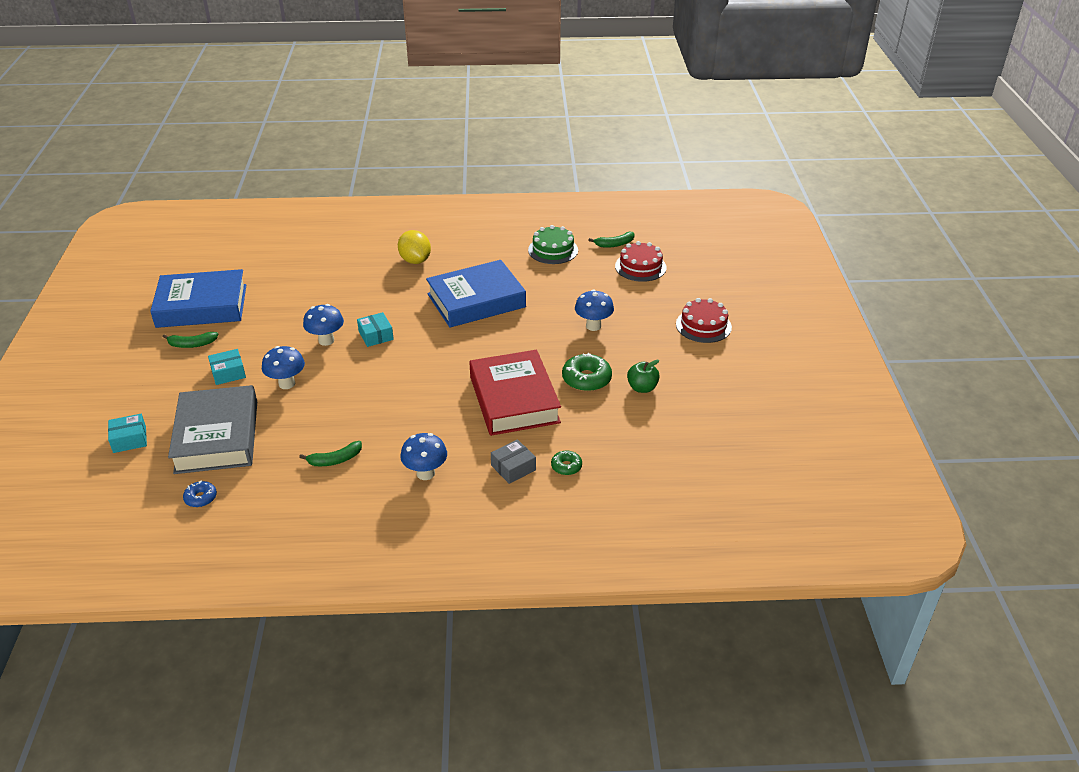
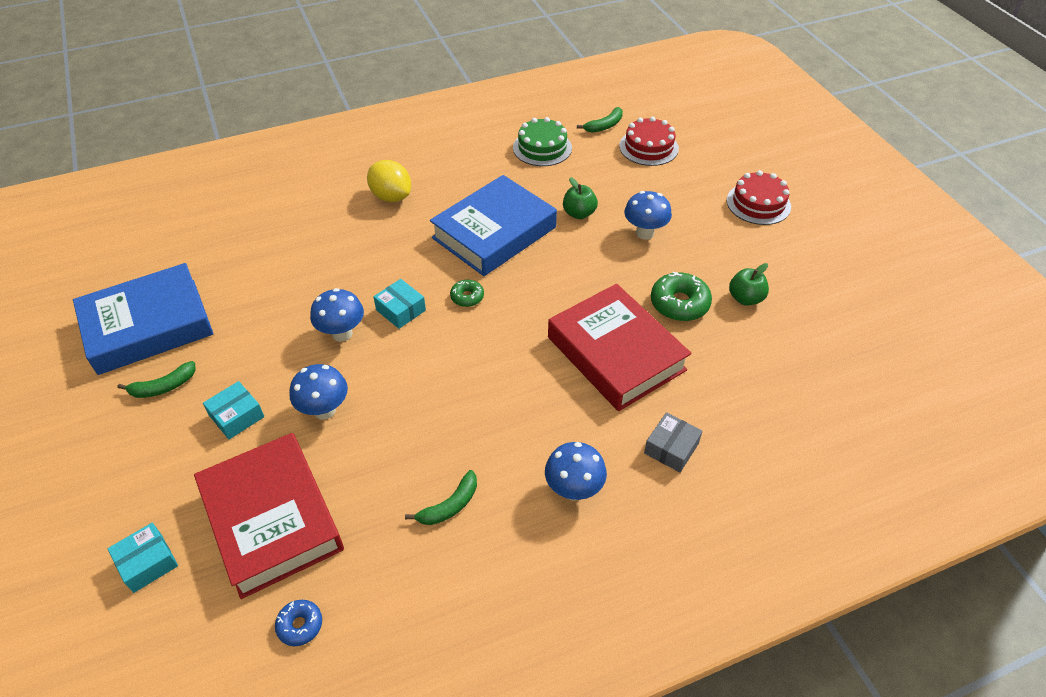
camera: 20 degrees left, 10 degrees up
(217, 436) = (272, 519): grey book -> red book
(550, 301) = (579, 213): none -> green apple
(566, 466) = (729, 427): green donut -> green donut (467, 297)

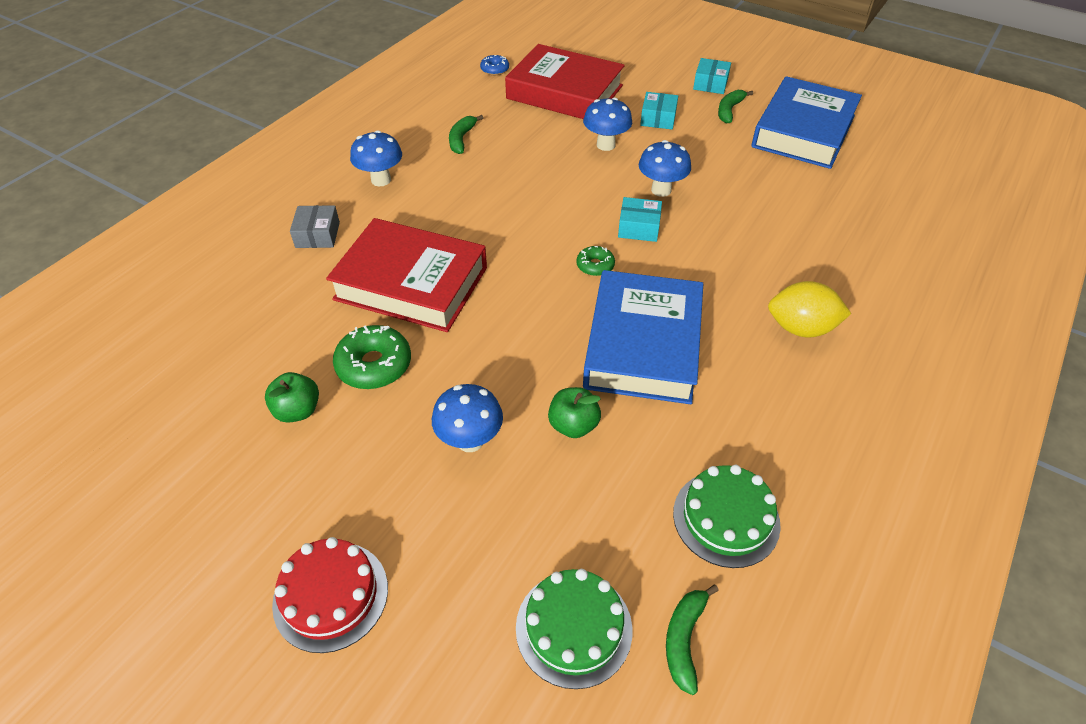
camera: 145 degrees right, 0 degrees up
(147, 562) = (606, 55): turquoise box -> turquoise box (710, 84)
(648, 147) = (574, 628): red cake -> green cake

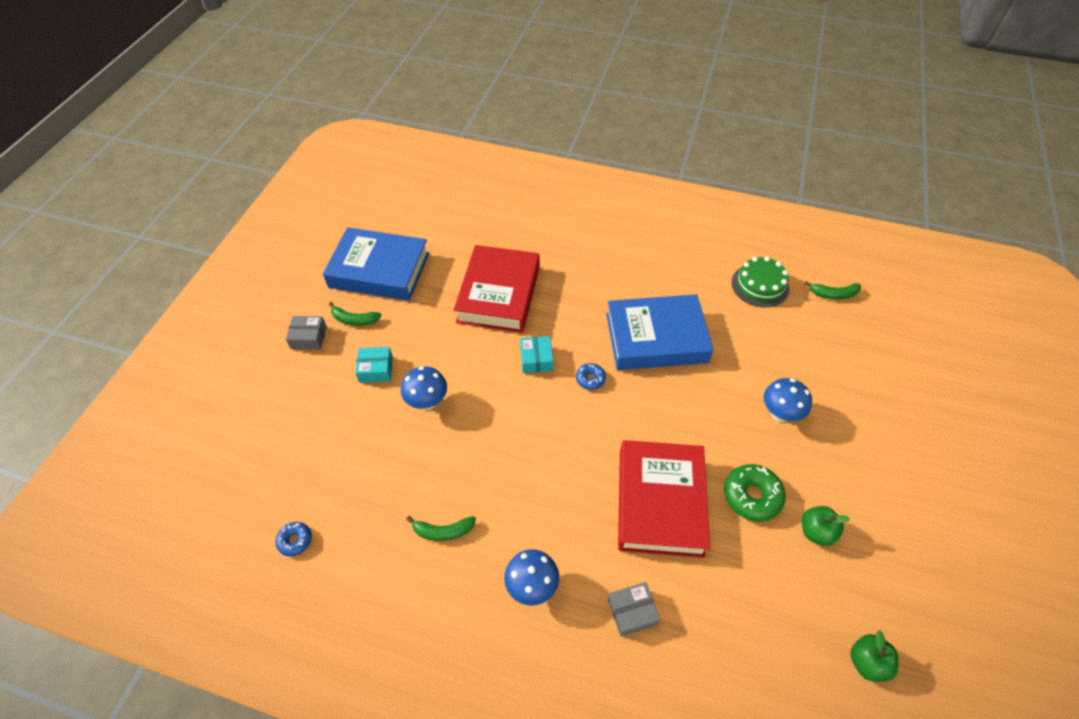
camera: 105 degrees left, 5 degrees up
(331, 595) = (915, 452): red cake -> none
(564, 92) = (338, 456): red book -> red book (498, 294)
(573, 425) = (738, 362): green apple -> green apple (867, 662)
(574, 628) = (856, 337): green cake -> none
(595, 266) = (590, 379): green donut -> blue donut
(661, 190) = (484, 352): blue mushroom -> none
(710, 84) = (309, 337): turquoise box -> grey box
(801, 328) = (606, 262): yellow lemon -> none

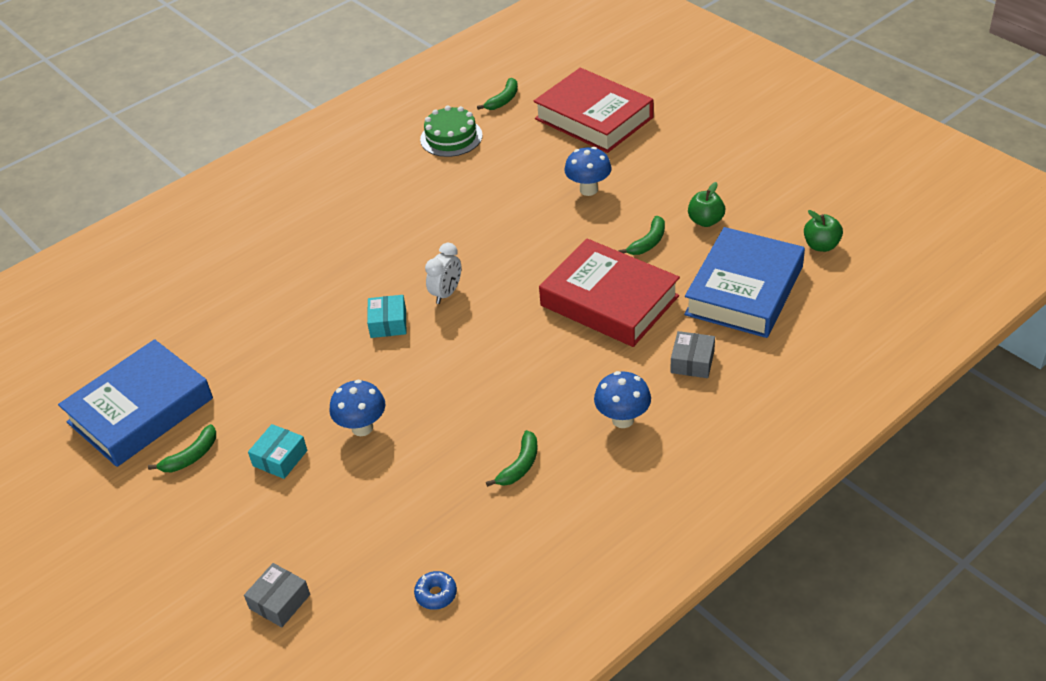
camera: 55 degrees left, 10 degrees down
(309, 337) = (176, 507): grey box -> grey box (279, 601)
(498, 294) = (279, 321): red book -> red book (593, 118)
(536, 359) = (388, 323): turquoise box -> turquoise box turned 60 degrees clockwise
(590, 379) = (446, 293): blue donut -> white clock
(656, 338) = (443, 229): blue book -> blue book (744, 290)
(752, 496) = (648, 242): green donut -> green banana

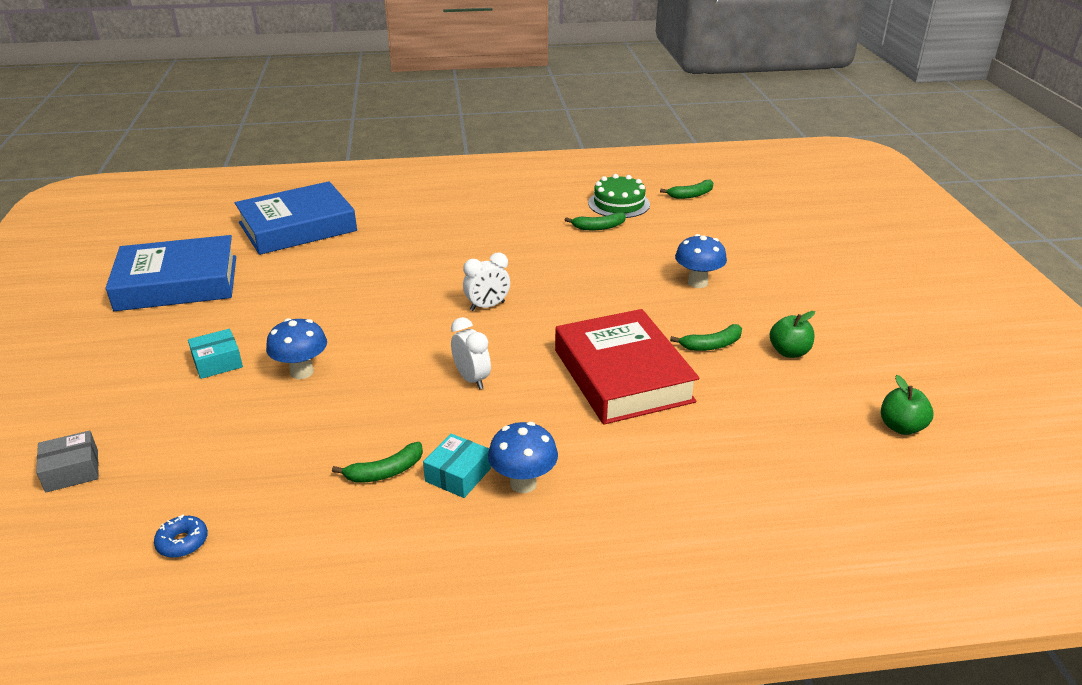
camera: 30 degrees right, 10 degrees down
(191, 456) = (164, 329): green banana -> green banana (598, 227)
(388, 323) = (416, 306): turquoise box -> turquoise box (458, 475)
(503, 362) = (472, 379): none -> white clock
(593, 118) = (759, 234): red book -> none
(692, 362) = (649, 467): grey box -> none
(744, 290) = (771, 429): blue book -> blue book (297, 227)

